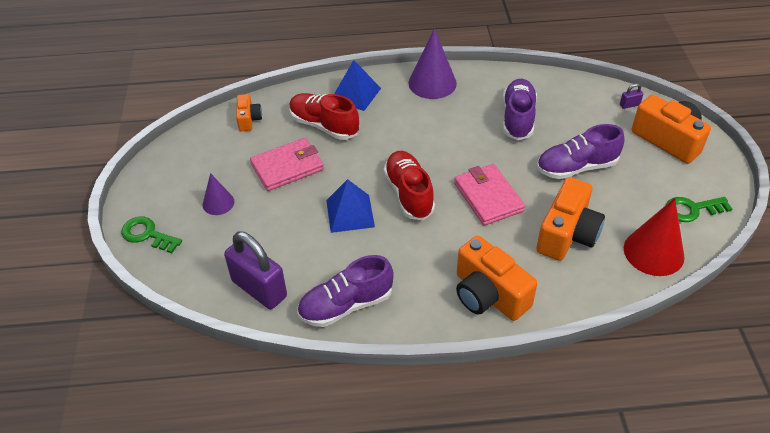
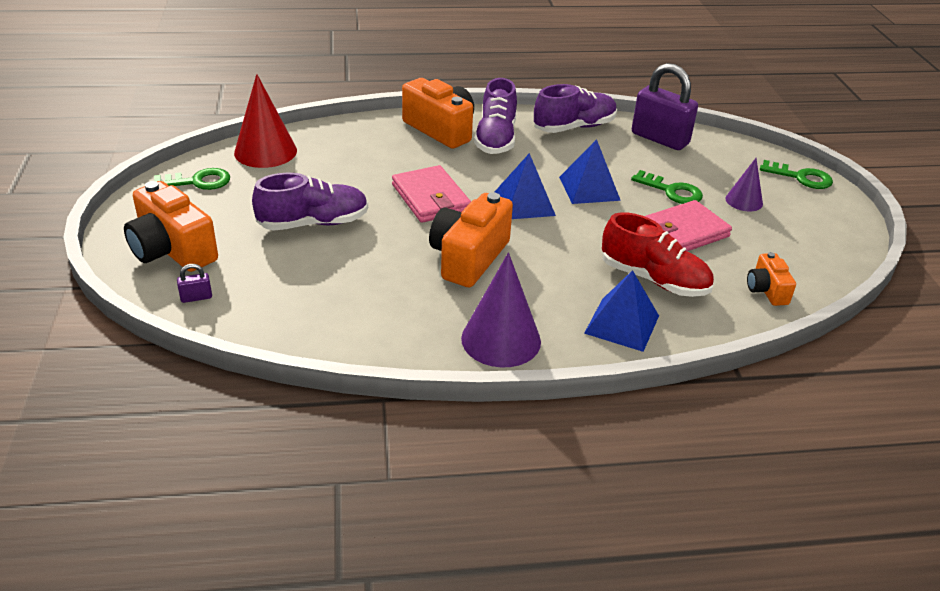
camera: 175 degrees right, 10 degrees down
(277, 212) = (671, 191): none -> green key
(409, 194) = (524, 203): red shoe -> blue pyramid
(518, 118) = (373, 282): purple shoe -> purple shoe (496, 139)
(567, 234) = (350, 166): orange camera -> orange camera (468, 258)

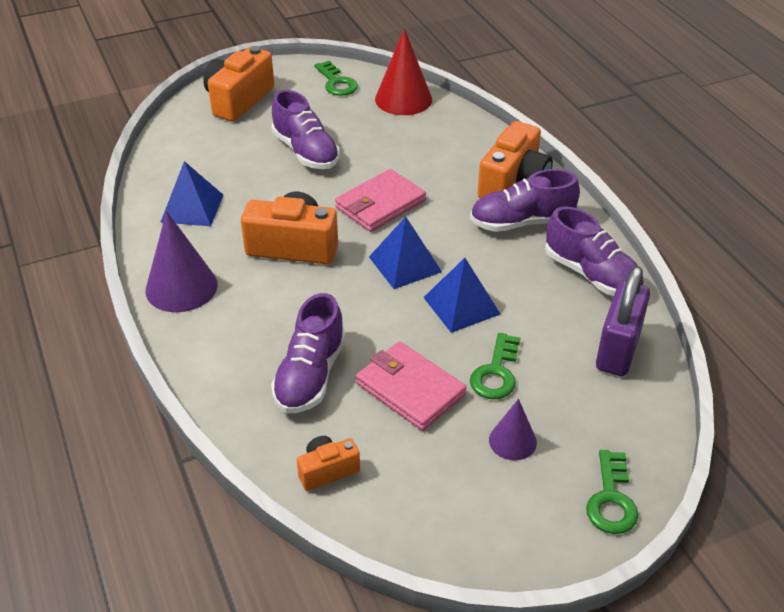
camera: 75 degrees right, 5 degrees up
(196, 297) = (185, 127): purple padlock -> none
(622, 324) = (227, 360): blue pyramid -> blue pyramid (192, 208)
(654, 279) = (310, 375): red shoe -> purple shoe

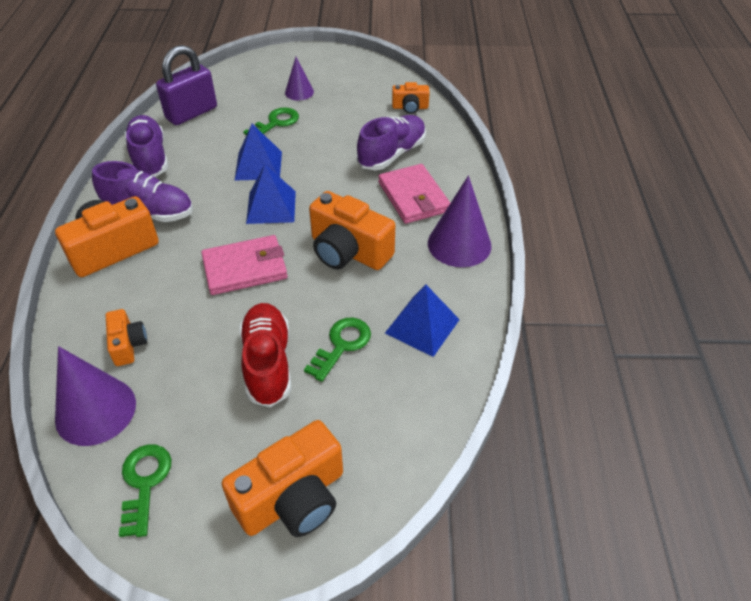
camera: 155 degrees left, 5 degrees up
(306, 152) = (267, 363): purple shoe -> red shoe
(403, 99) = (95, 411): red cone -> purple cone
(410, 389) = (335, 129): pink wallet -> pink wallet (413, 197)
(422, 132) = (128, 345): none -> orange camera
(611, 499) = (275, 60): green key -> green key (341, 345)

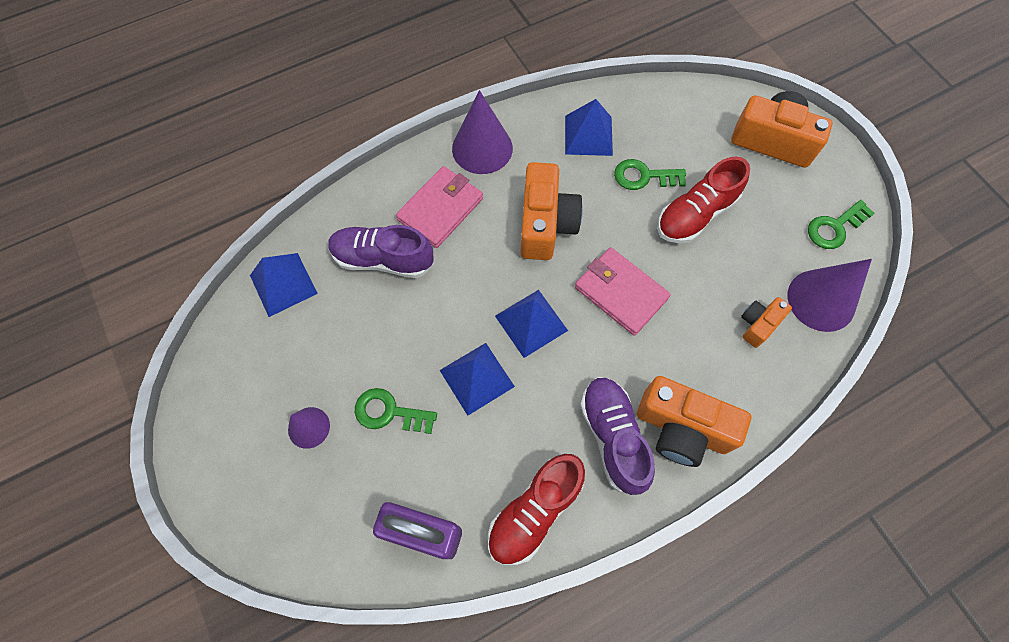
camera: 120 degrees left, 20 degrees up
(150, 158) = (535, 511): purple shoe -> red shoe
(410, 107) = (283, 284): orange camera -> blue pyramid

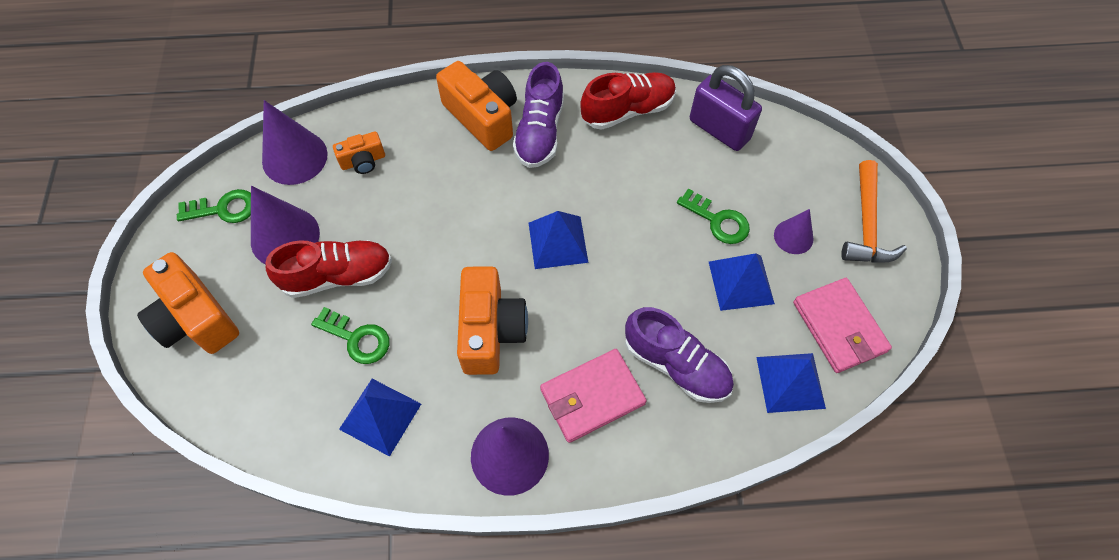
camera: 155 degrees left, 5 degrees down
(235, 476) = (866, 224): none -> orange hammer
(476, 378) = (630, 217): blue pyramid -> blue pyramid (741, 282)
(545, 224) = (490, 330): orange camera -> orange camera turned 150 degrees clockwise
(620, 293) = (461, 234): pink wallet -> pink wallet (839, 327)
(764, 226) = (285, 237): none -> purple cone

